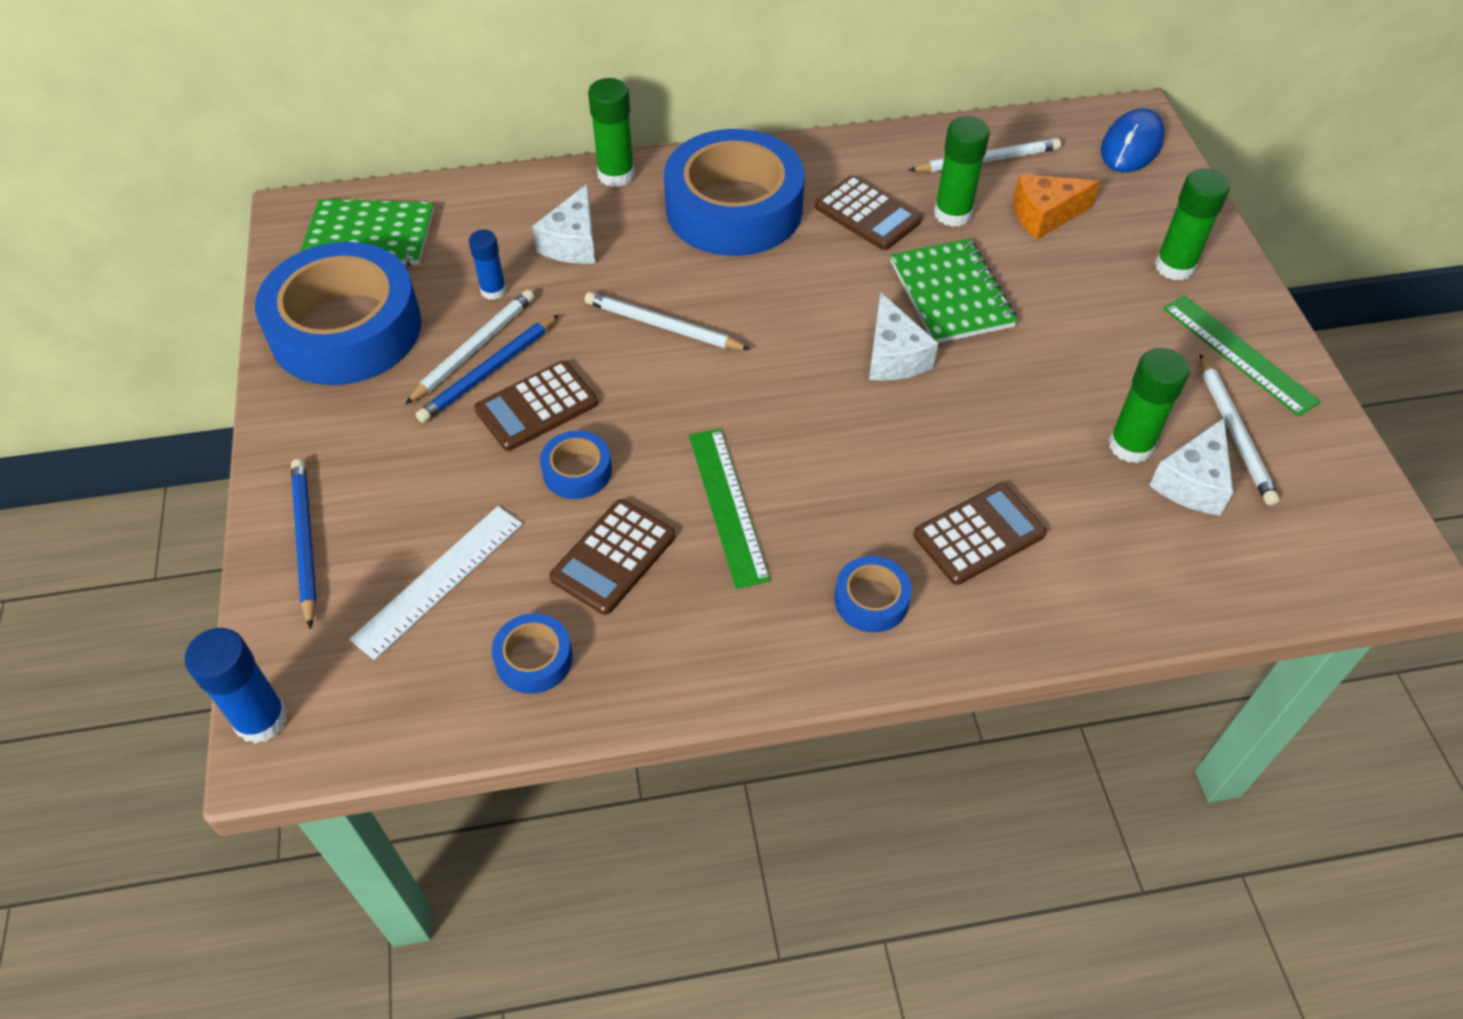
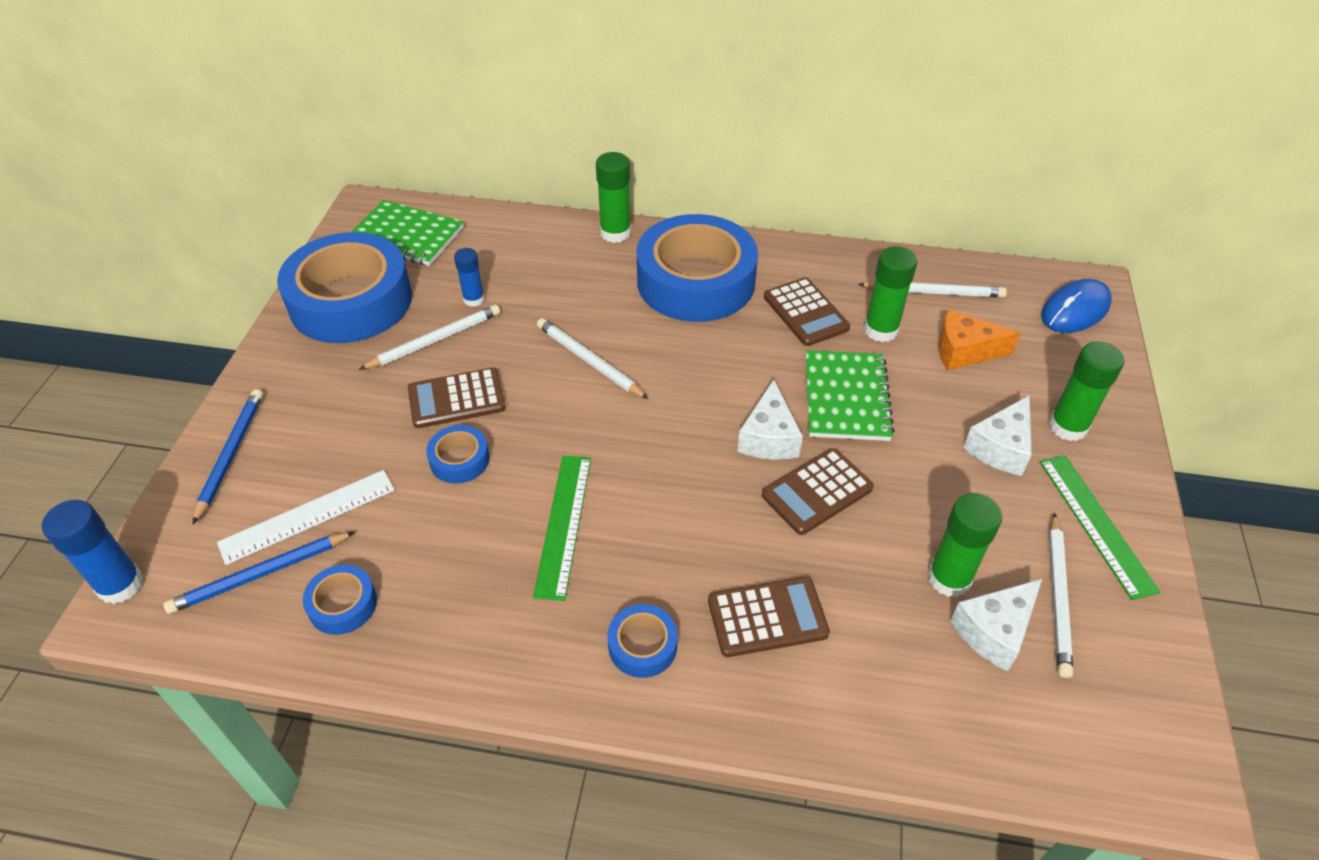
camera: 20 degrees right, 5 degrees down
(489, 371) = (436, 361): blue pencil -> blue pencil (260, 574)
(573, 243) = (554, 277): white cheese -> white cheese (1000, 447)
(613, 557) = (449, 539): brown calculator -> brown calculator (817, 492)

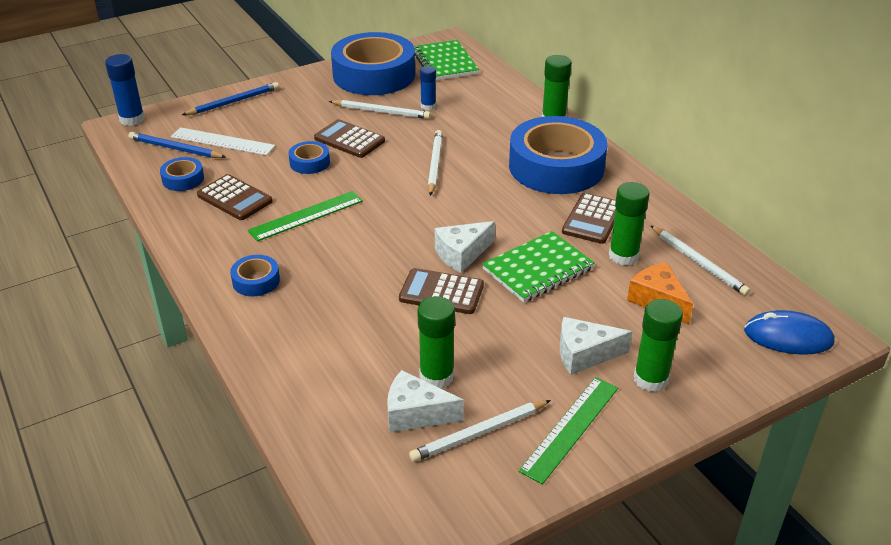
camera: 50 degrees right, 10 degrees down
(767, 617) = (323, 316): brown calculator -> brown calculator (235, 198)

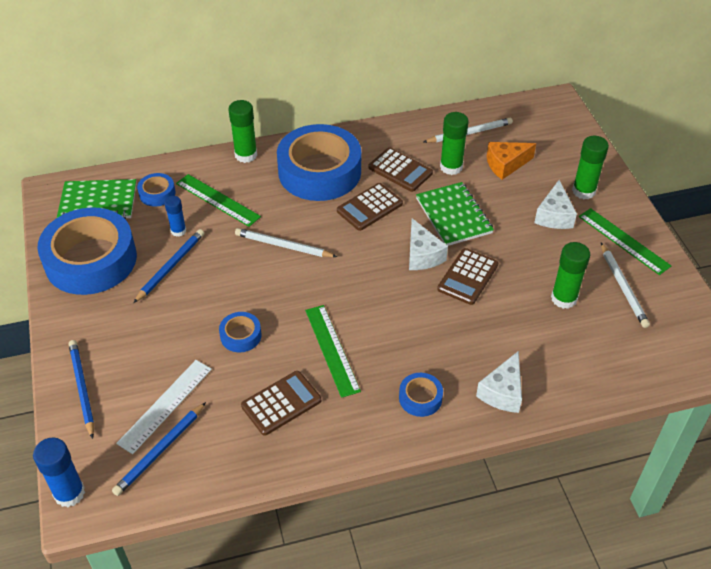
camera: 75 degrees left, 10 degrees up
(183, 179) = (227, 446): blue tape -> blue tape (157, 193)
(349, 140) = (212, 299): brown calculator -> brown calculator (369, 207)
(381, 112) = (170, 267): white pencil -> blue pencil
(415, 414) = (600, 317): white cheese -> white cheese (502, 392)
(479, 117) = (217, 200): none -> green ruler
(788, 337) = (554, 119): blue mouse -> none

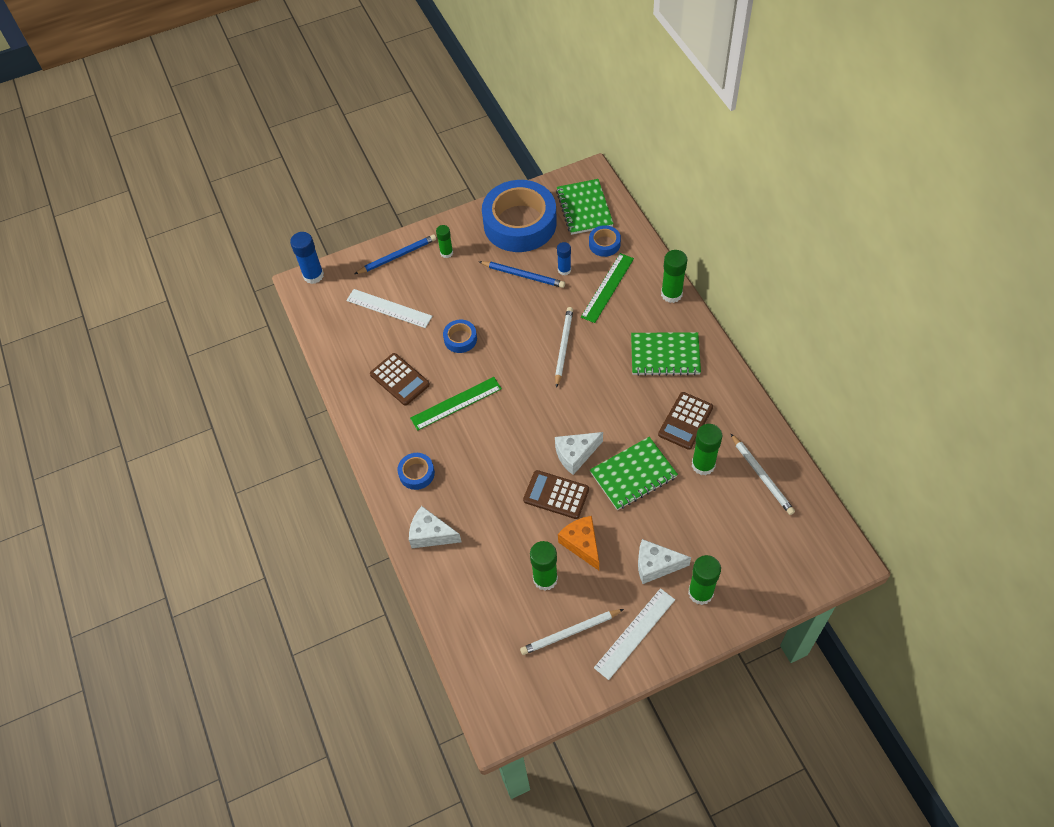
camera: 85 degrees right, 10 degrees up
(102, 335) = (446, 253): none -> green glue stick
(160, 450) = (351, 315): blue pencil -> none
(319, 171) = (665, 355): blue tape -> green notebook
(369, 207) = (627, 403): brown calculator -> none
(505, 165) = (721, 515): orange cheese -> orange cheese (582, 544)
(623, 241) = (635, 633): green ruler -> white ruler

